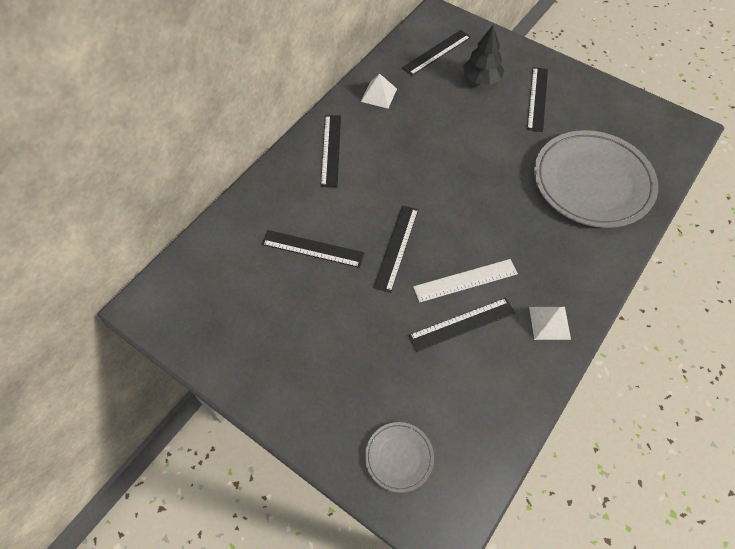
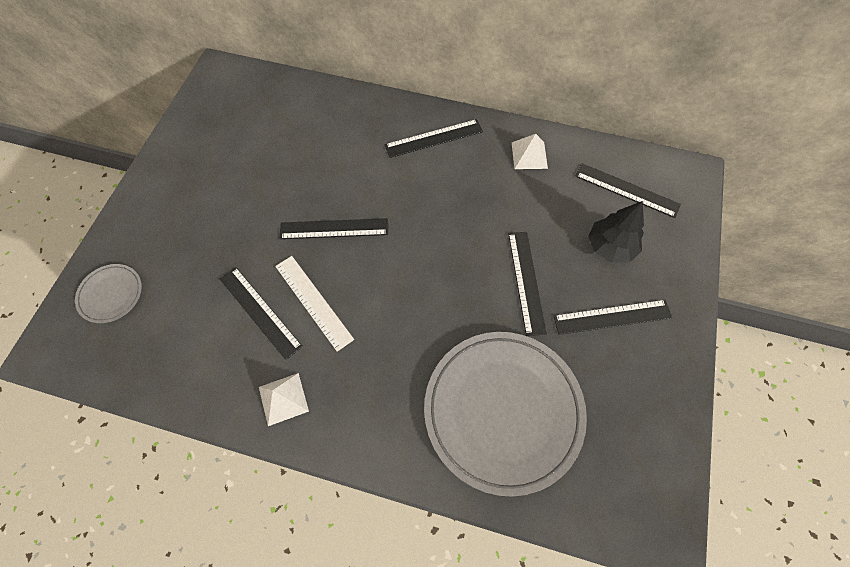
camera: 70 degrees right, 5 degrees up
(312, 249) = (310, 162): black ruler -> black ruler (526, 281)

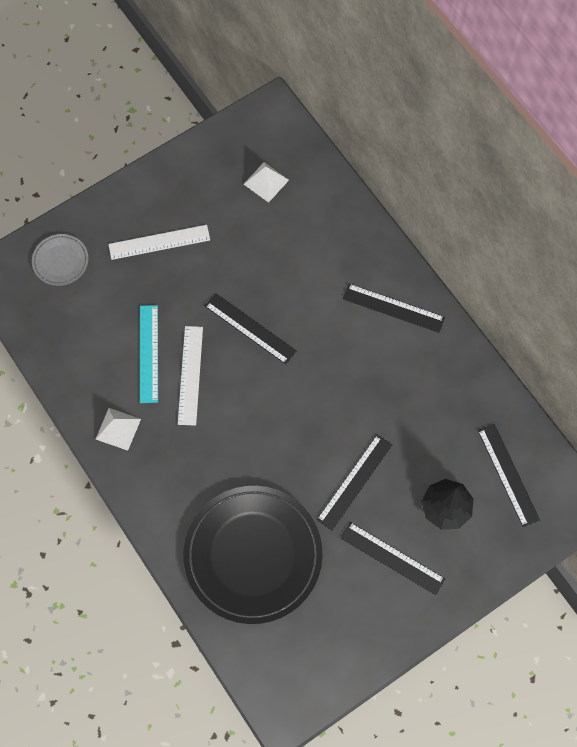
camera: 40 degrees right, 5 degrees up
(197, 218) = (159, 242): none -> white ruler
(260, 311) = (149, 353): black ruler -> turquoise ruler
(503, 411) = (253, 555): grey plate -> black plate
(529, 155) = (458, 383): white pyramid -> white pyramid (266, 182)

